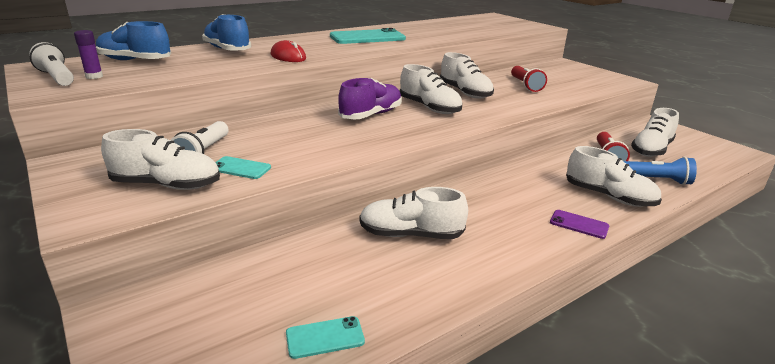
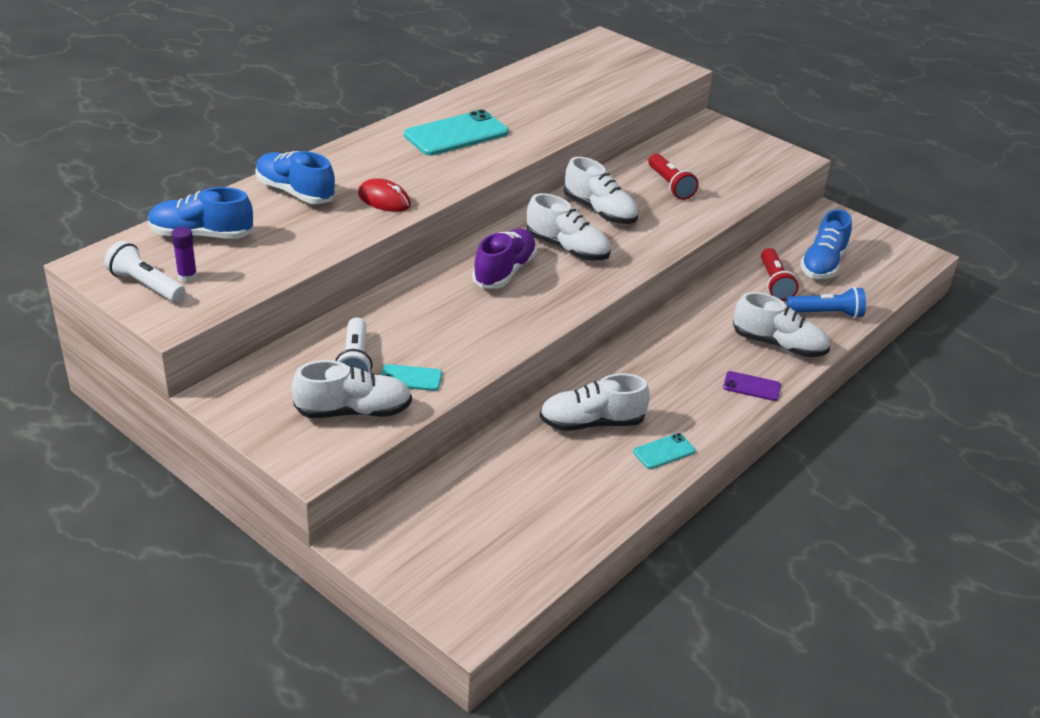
camera: 15 degrees left, 10 degrees up
(325, 337) = (558, 536): turquoise phone -> turquoise phone (664, 451)
(651, 149) = (823, 264): white shoe -> blue shoe

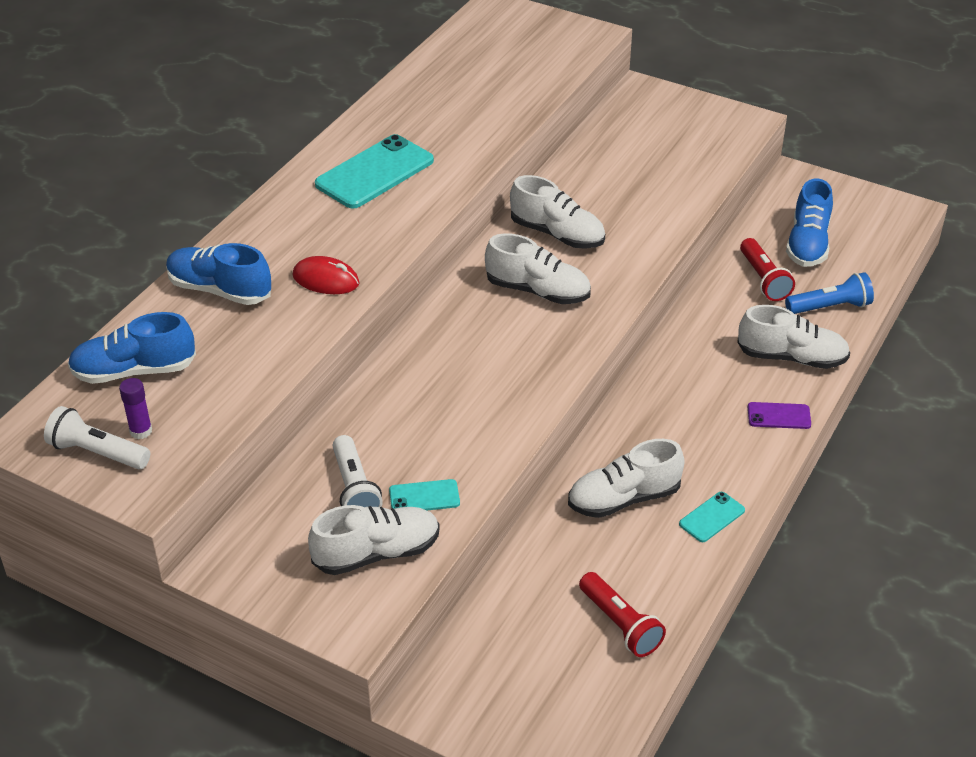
camera: 10 degrees left, 5 degrees up
(504, 271) = (479, 336): purple shoe -> none
(670, 185) = (623, 184): red flashlight -> red flashlight (620, 624)

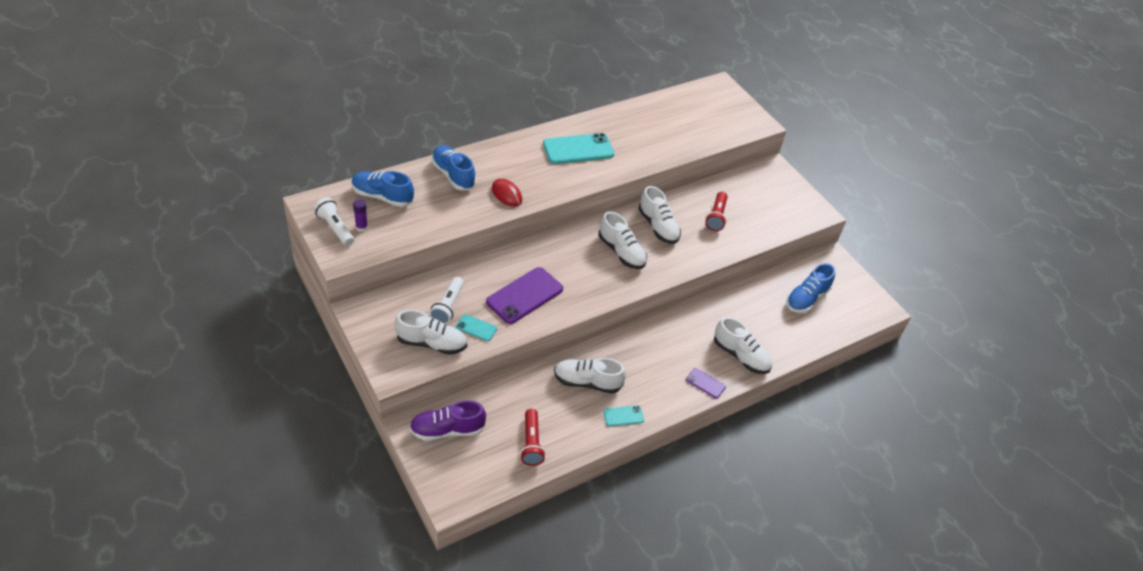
camera: 25 degrees right, 5 degrees up
(455, 416) = (525, 295): none -> purple phone
(484, 675) = (447, 430): none -> purple shoe
(763, 279) = (763, 306): red flashlight -> red flashlight (716, 217)
(830, 307) = (787, 340): blue flashlight -> none

